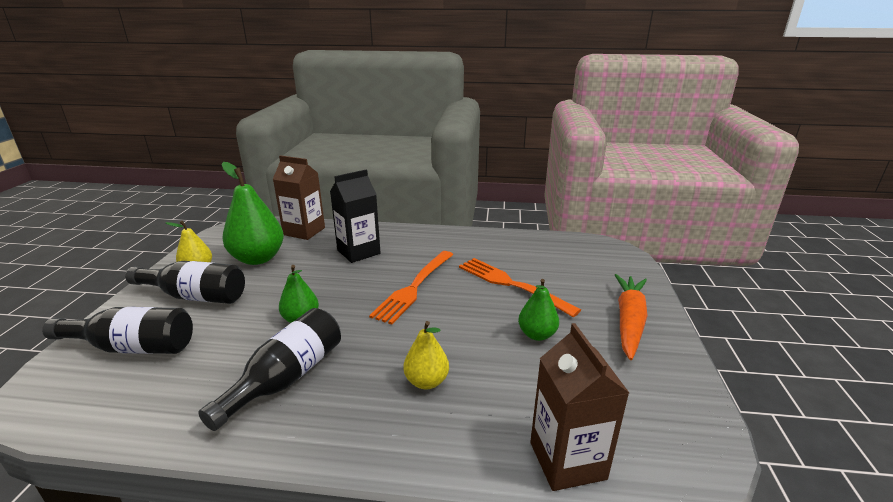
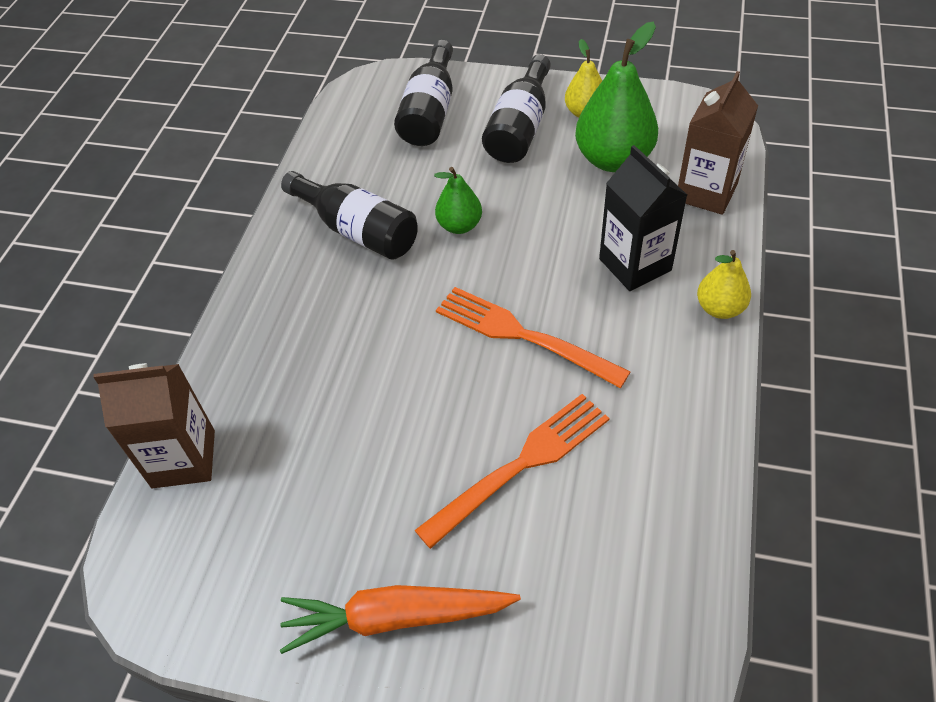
camera: 100 degrees right, 25 degrees up
(426, 381) = (324, 346): yellow pear -> yellow pear (719, 308)
(537, 334) = (385, 474): green pear -> none
(629, 321) = (396, 618): orange carrot -> orange carrot turned 150 degrees clockwise

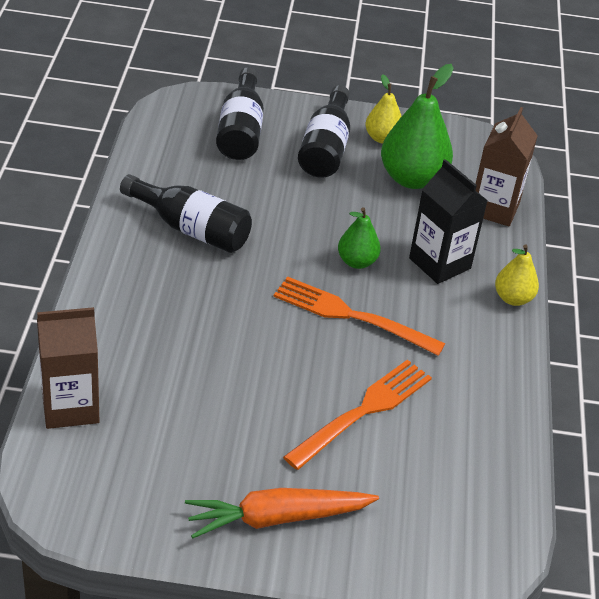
camera: 15 degrees left, 10 degrees down
(459, 225) = (283, 228): green pear -> green pear (357, 262)

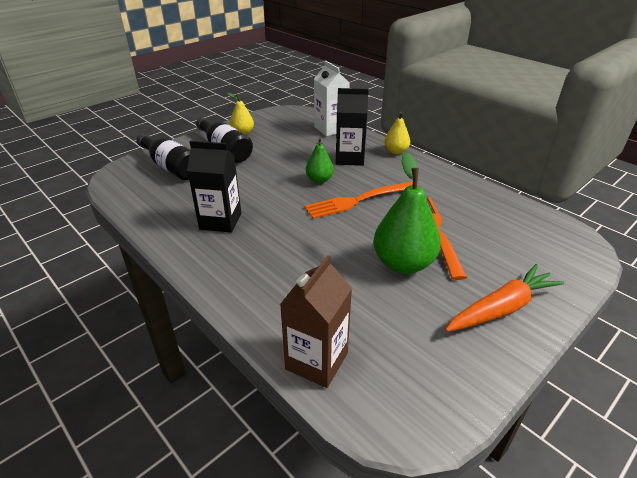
camera: 45 degrees left, 5 degrees down
(191, 229) = (220, 221): black bottle -> black carton
(277, 518) = (502, 308): orange carrot -> orange carrot turned 150 degrees counterclockwise
(412, 179) = (282, 138): green pear -> green pear (403, 263)
(494, 208) = (330, 129): brown carton -> white carton

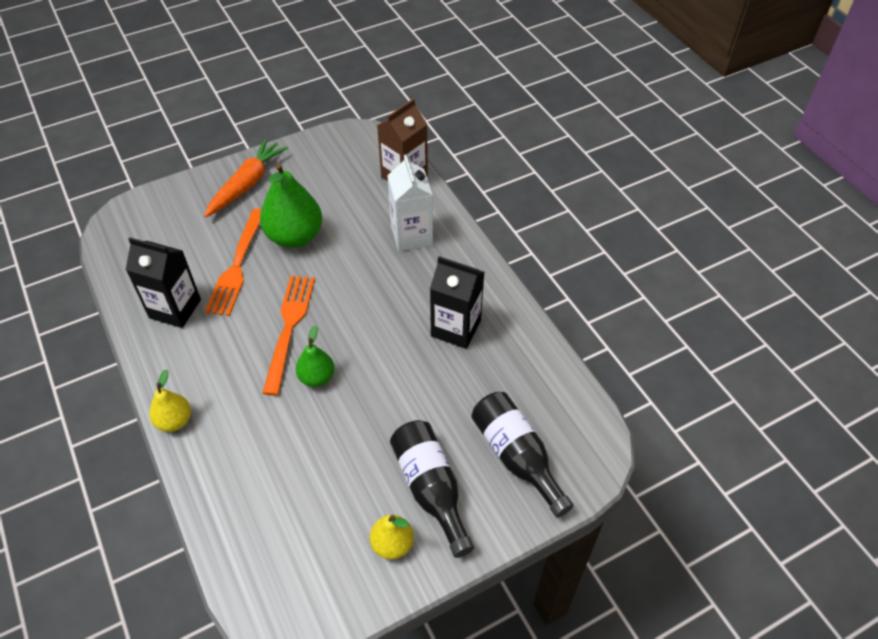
camera: 165 degrees left, 15 degrees up
(330, 129) = (235, 519): white carton -> white carton (411, 235)
(349, 158) = (251, 419): black carton -> black carton (175, 309)
(358, 200) = (289, 328): orange fork -> orange fork turned 75 degrees counterclockwise
(502, 308) = (247, 184): orange carrot -> orange carrot turned 135 degrees clockwise

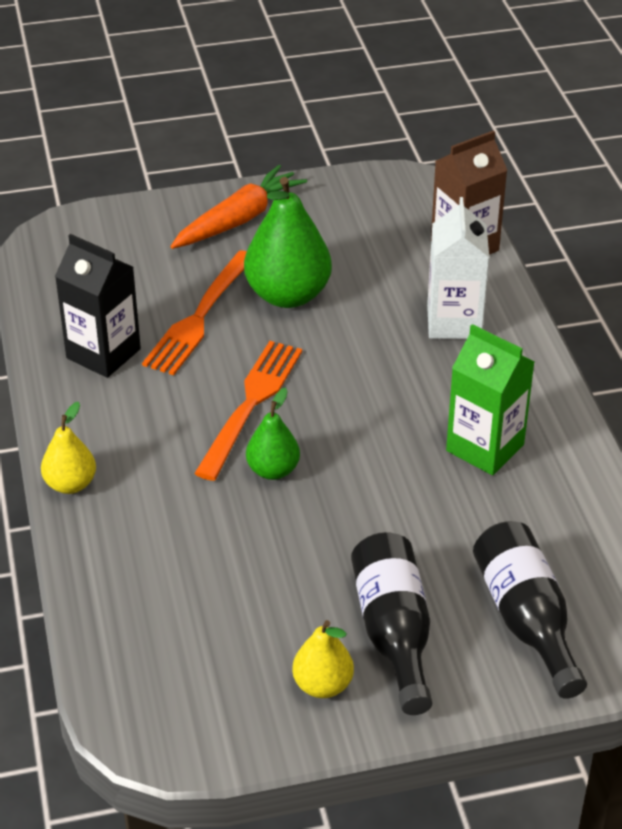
camera: 15 degrees right, 10 degrees down
(456, 328) = (485, 448): black carton -> green carton

